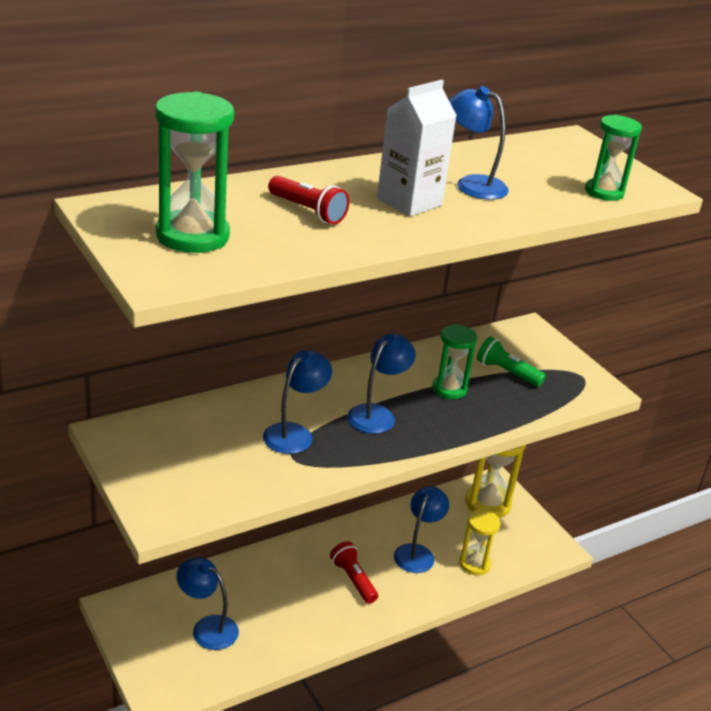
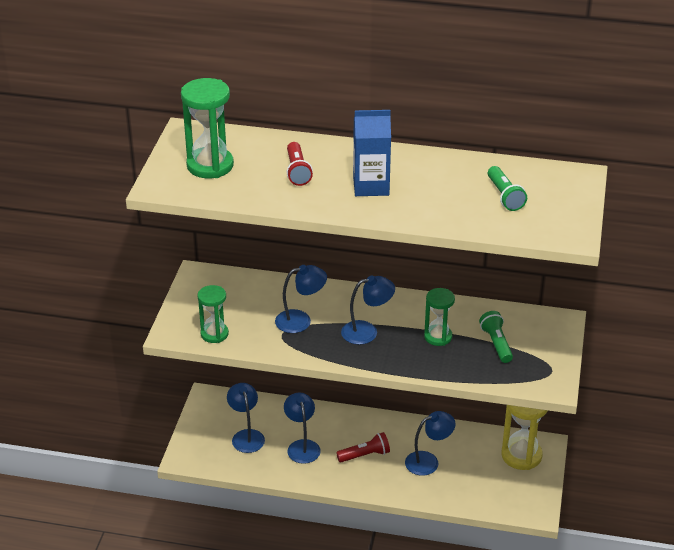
camera: 45 degrees right, 5 degrees up
(353, 579) = (365, 455): red flashlight -> red flashlight turned 60 degrees clockwise
(409, 202) = (371, 186): white carton -> blue carton
(472, 184) = (435, 187): blue lamp -> blue lamp (302, 446)
(474, 564) = (460, 489): yellow hourglass -> none
(545, 173) = (504, 196): none -> green flashlight
(604, 192) = (524, 225): green hourglass -> green hourglass (214, 334)

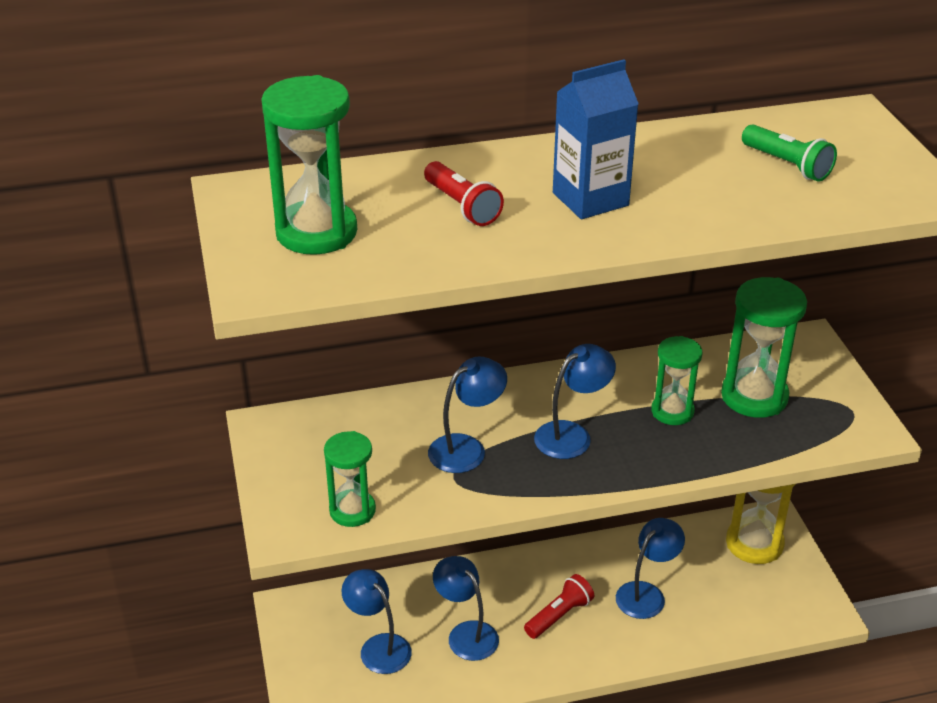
camera: 25 degrees left, 0 degrees up
(496, 343) = (754, 396): green flashlight -> green hourglass

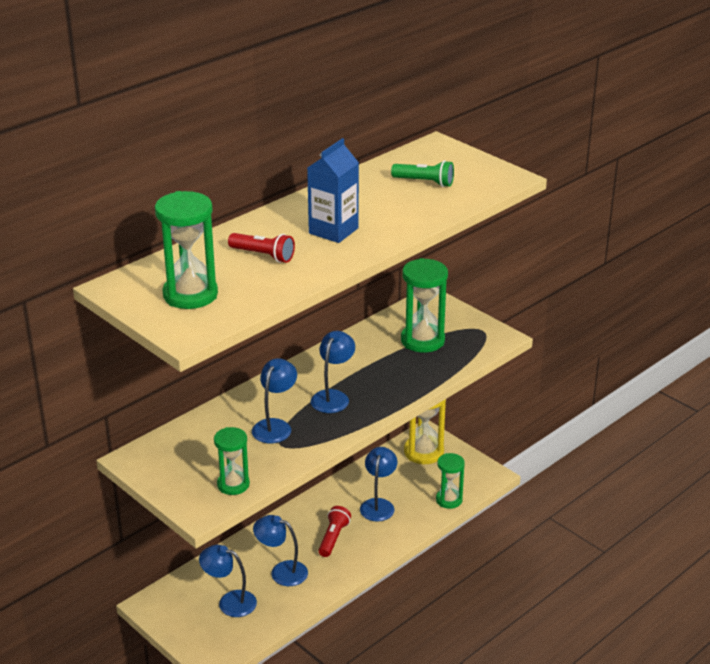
camera: 30 degrees left, 5 degrees down
(672, 411) = (382, 364): green hourglass -> green hourglass (449, 500)

